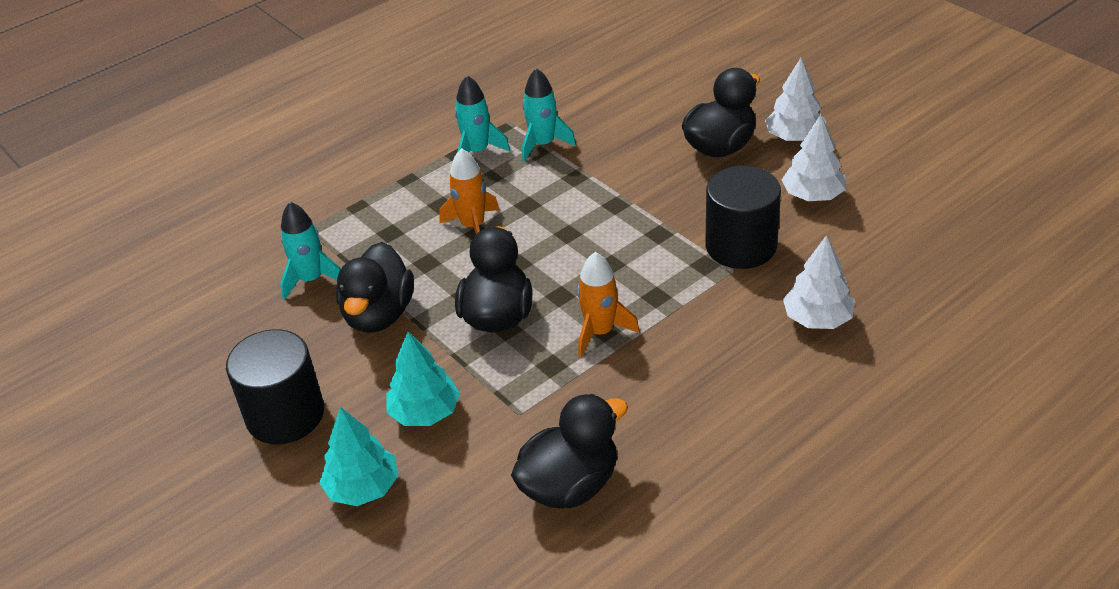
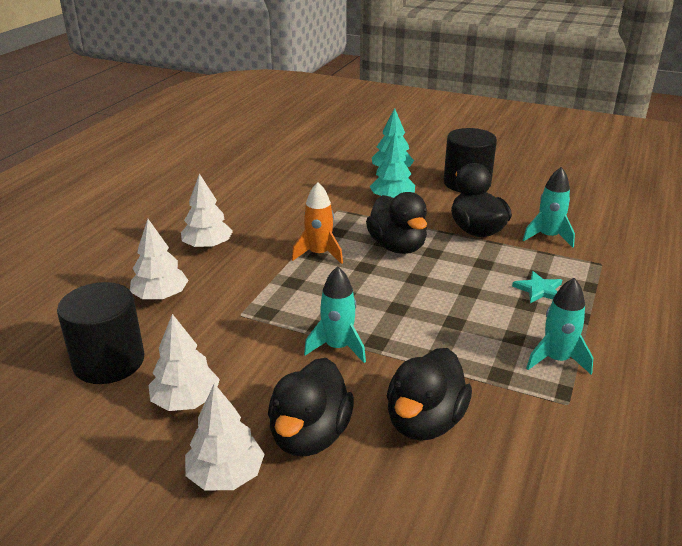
camera: 150 degrees right, 10 degrees down
(409, 216) = (539, 290): none -> turquoise star
(473, 226) = (480, 295): orange rocket -> none
(543, 144) = (501, 385): turquoise rocket -> turquoise rocket (337, 347)
(570, 485) = (286, 192): black duck -> black duck (425, 421)
(738, 390) = (207, 246): none -> white tree
(741, 246) = (242, 334): black cylinder -> black cylinder (109, 361)

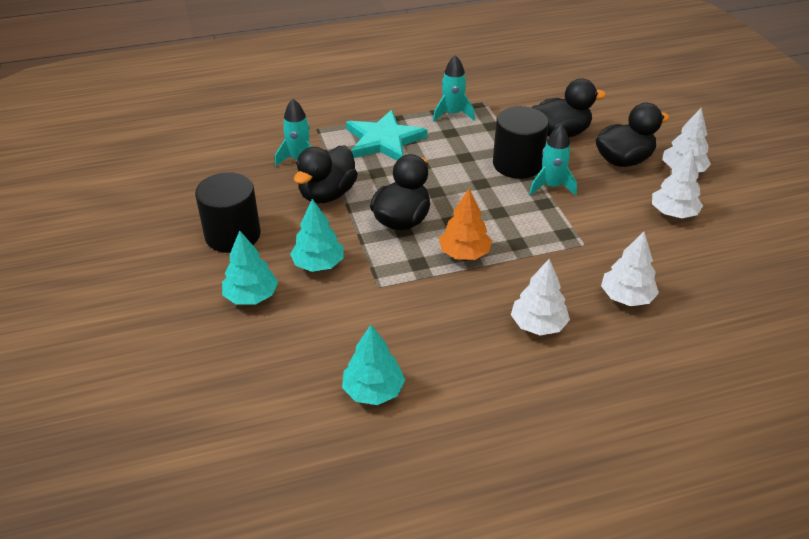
camera: 130 degrees left, 10 degrees up
(109, 361) = (704, 267): black cylinder -> black cylinder (517, 164)
(259, 178) = (373, 391): none -> turquoise tree
(319, 254) = (464, 253): orange rocket -> orange tree
(539, 290) = (384, 140): turquoise star -> turquoise star, size x2.07

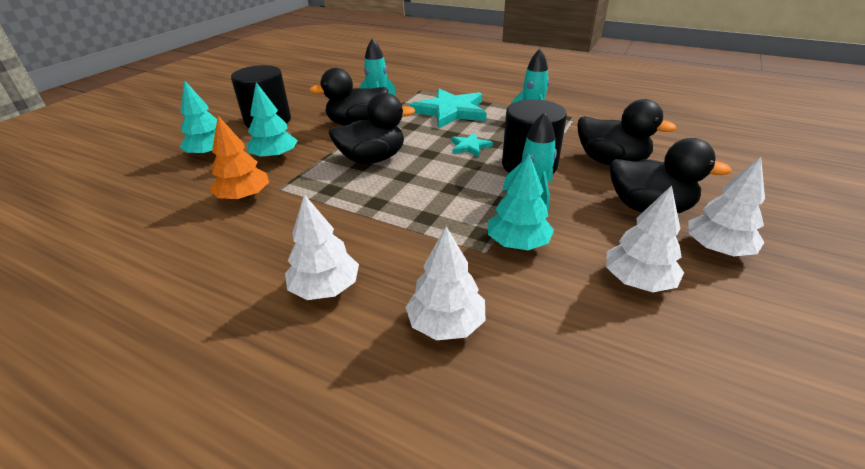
camera: 45 degrees right, 5 degrees down
(373, 391) = (142, 249): turquoise tree -> turquoise tree (517, 243)
(454, 169) = (470, 146): none -> turquoise star
(464, 253) = (373, 201): orange tree -> orange tree (244, 197)

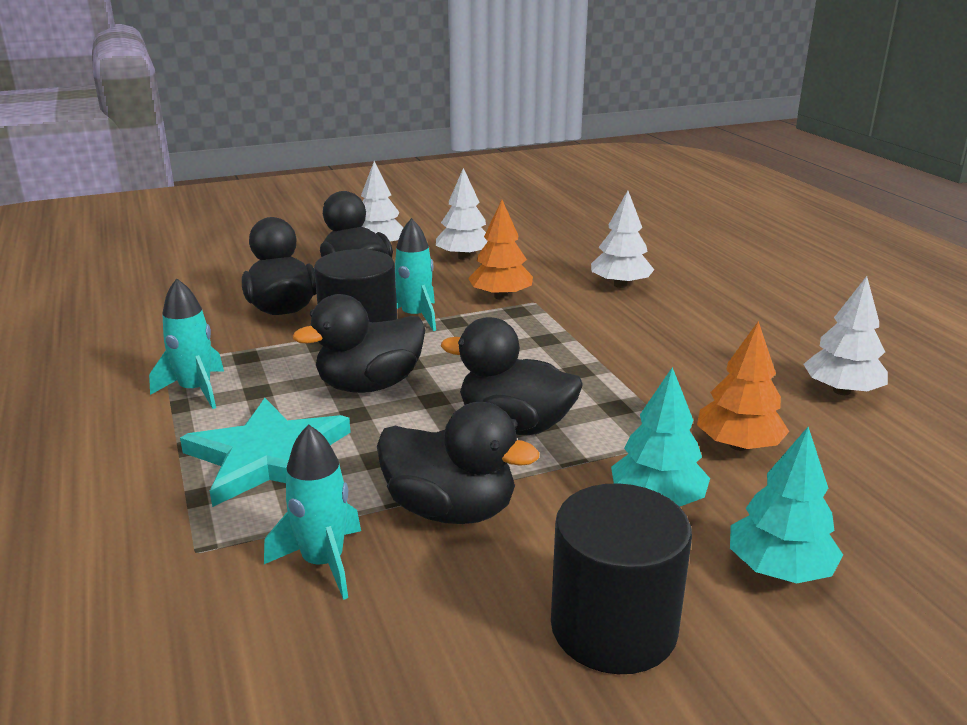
camera: 140 degrees left, 10 degrees down
(325, 288) = (692, 329): white tree -> white tree (841, 391)
(470, 146) = (370, 385): turquoise star -> black duck
(517, 243) = (500, 296): turquoise tree -> orange tree

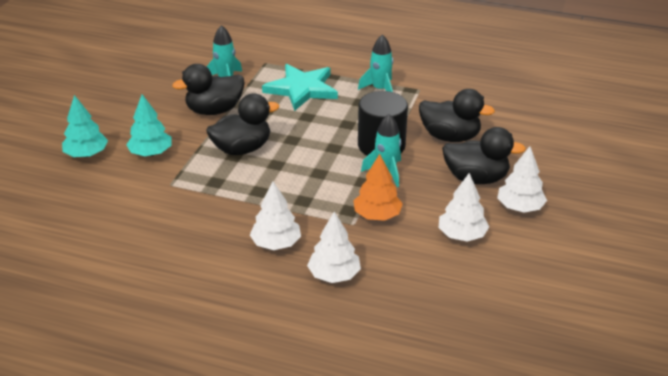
camera: 130 degrees right, 10 degrees up
(370, 385) = (327, 129): black duck -> none
(613, 627) = (122, 112): black cylinder -> none
(738, 445) = (143, 195): orange tree -> none
(841, 391) = (121, 260): white tree -> white tree (276, 243)

